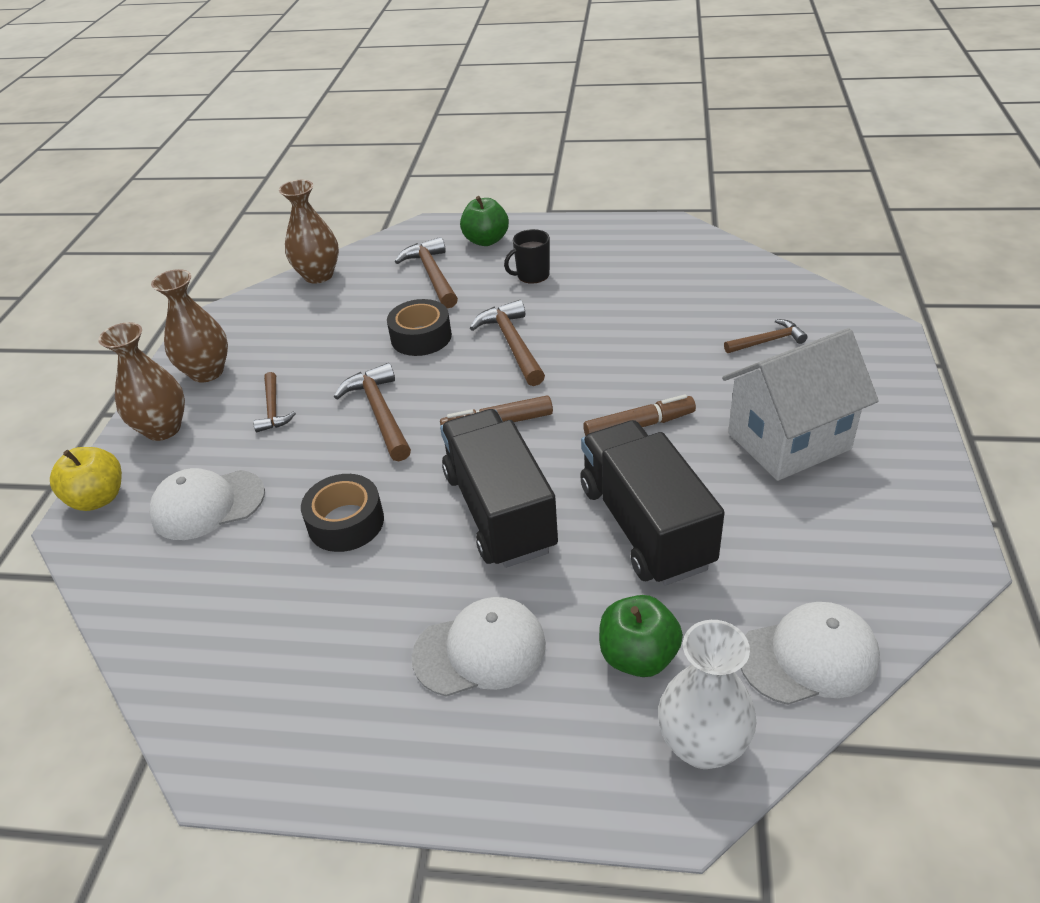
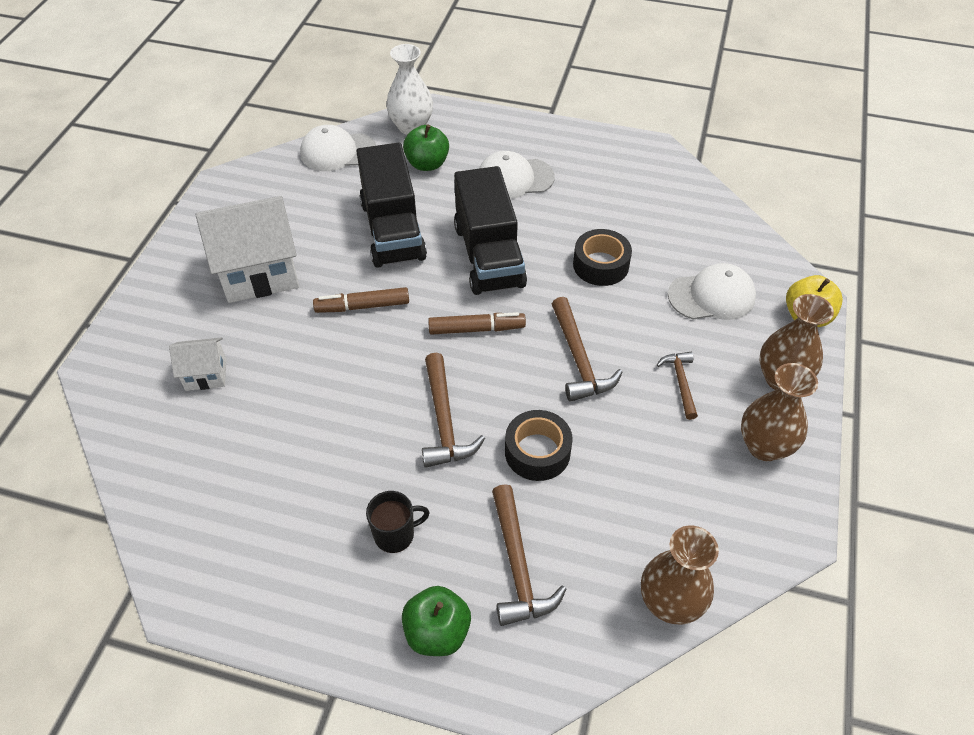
camera: 175 degrees left, 10 degrees up
(767, 341) = (206, 375): brown hammer -> white house

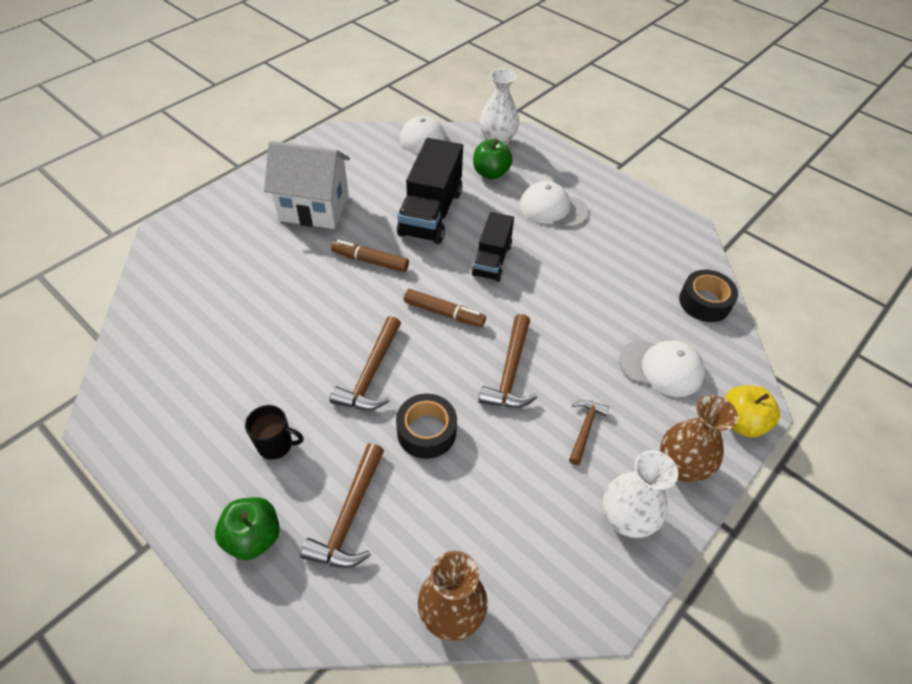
camera: 25 degrees right, 0 degrees up
(206, 375) = (229, 266): white house -> none
(488, 255) = (492, 260): black truck -> black truck, size x0.62
(600, 265) = (579, 303): black tape -> black tape (704, 302)
(764, 446) = (626, 519): brown vase -> white vase

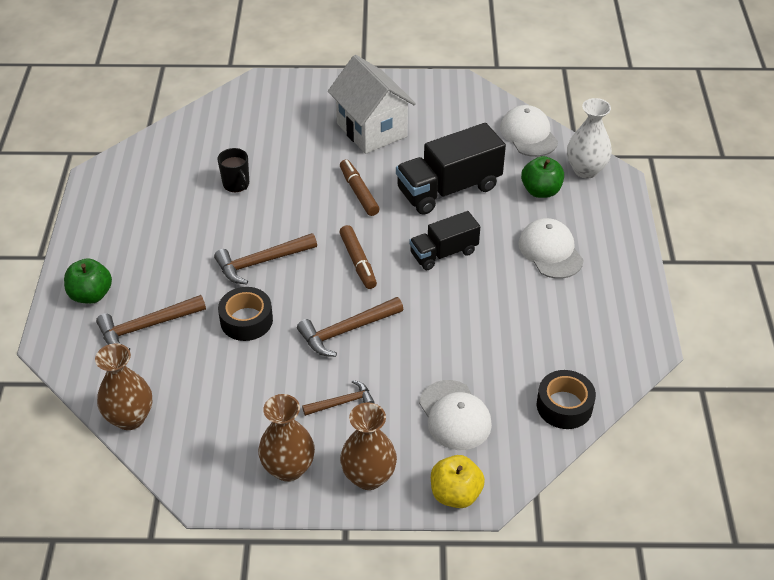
camera: 50 degrees right, 5 degrees down
(276, 444) = (160, 258): black mug -> black mug (236, 184)
(626, 519) = (288, 468): white vase -> brown vase

